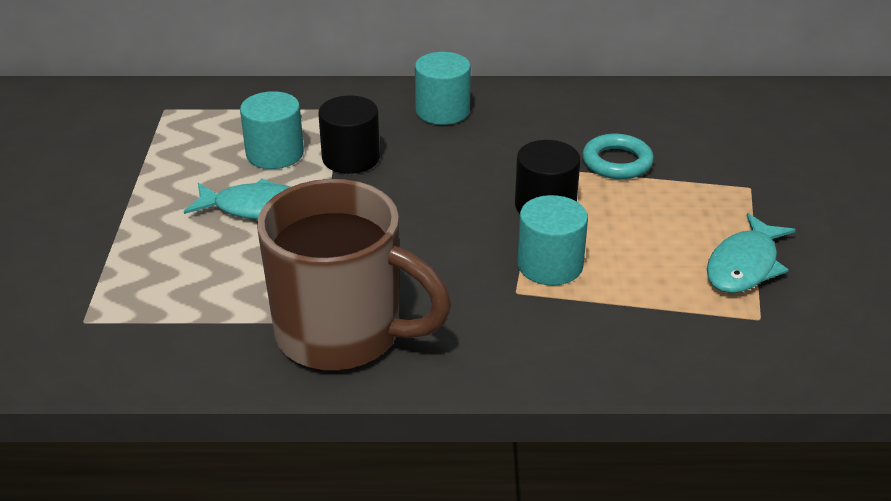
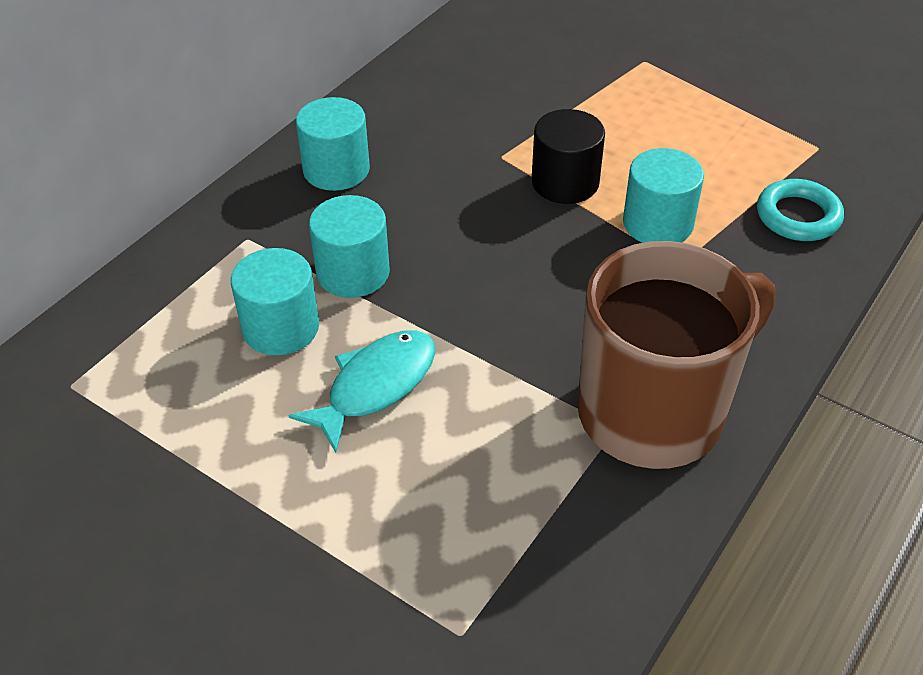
camera: 55 degrees left, 10 degrees up
(351, 158) = (353, 272): black cylinder -> turquoise cylinder
(617, 162) = (539, 109): turquoise ring -> turquoise ring (798, 216)
(744, 265) = (746, 119): turquoise fish -> none

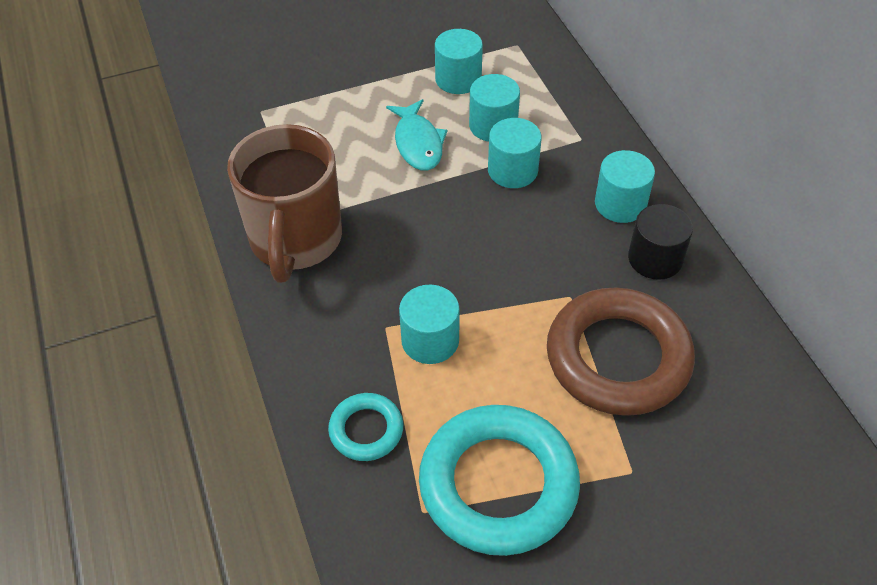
camera: 125 degrees right, 5 degrees up
(201, 413) = (458, 79): none -> turquoise cylinder
(542, 104) = (618, 357): none -> brown ring
(565, 182) = (513, 315): black cylinder -> black cylinder (655, 259)
(743, 119) = (498, 484): none -> turquoise ring

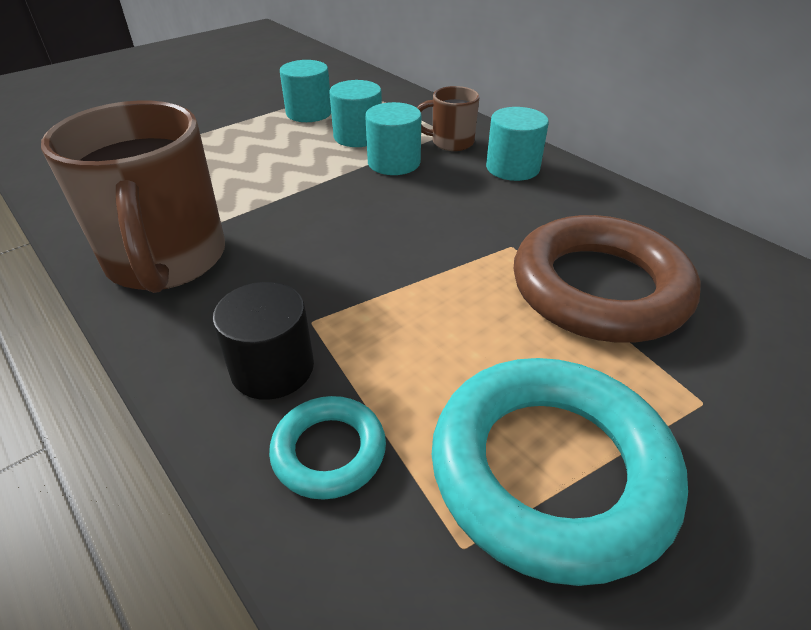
camera: 20 degrees left, 10 degrees down
(418, 143) = (287, 159): turquoise fish -> none
(430, 340) = (374, 322): turquoise cylinder -> none
(578, 155) = (451, 142): none -> brown mug
(655, 259) = (574, 200): black cylinder -> black cylinder (272, 368)

